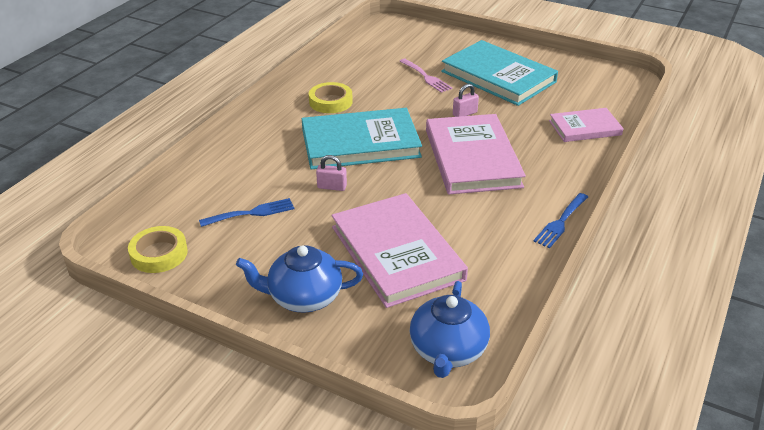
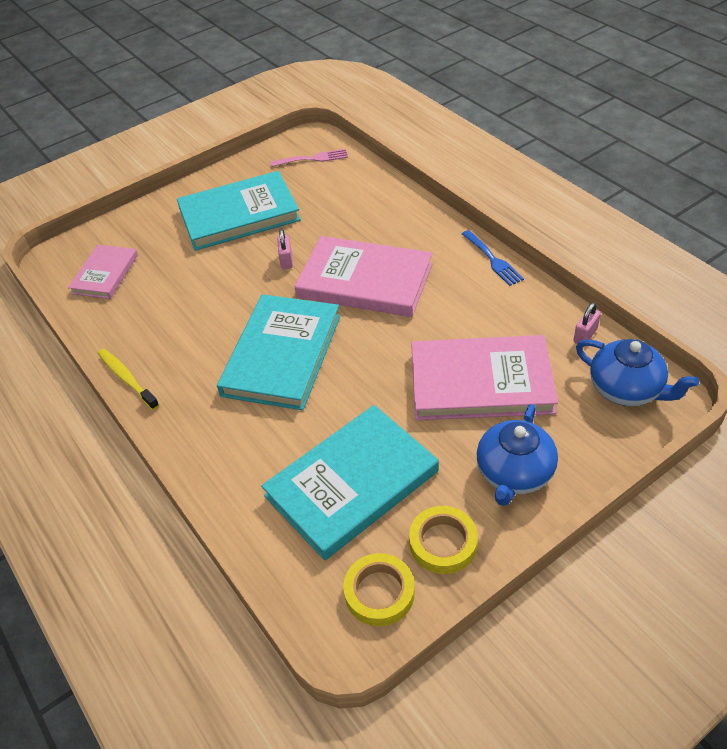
camera: 60 degrees left, 10 degrees up
(251, 213) = (352, 484): blue fork -> turquoise book
(296, 88) = (127, 378): none -> yellow toothbrush
(330, 102) = (181, 356): yellow tape -> yellow tape (443, 543)
(332, 187) = (346, 401): pink padlock -> pink padlock (585, 335)
(426, 77) = (196, 265): pink fork -> pink fork (313, 159)
(585, 128) = (367, 193): pink book -> pink book (105, 274)

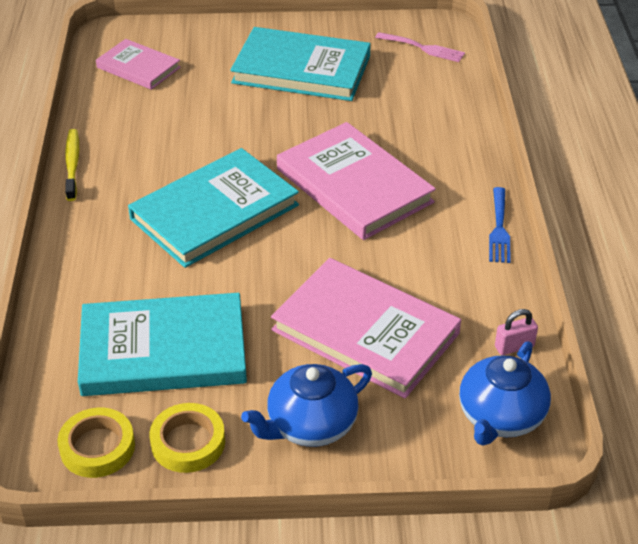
camera: 30 degrees right, 5 degrees down
(105, 274) = (138, 67): pink book -> pink book turned 75 degrees clockwise
(286, 260) = (302, 131): pink padlock -> none
(626, 389) = (500, 417): blue teapot -> blue teapot turned 45 degrees clockwise

